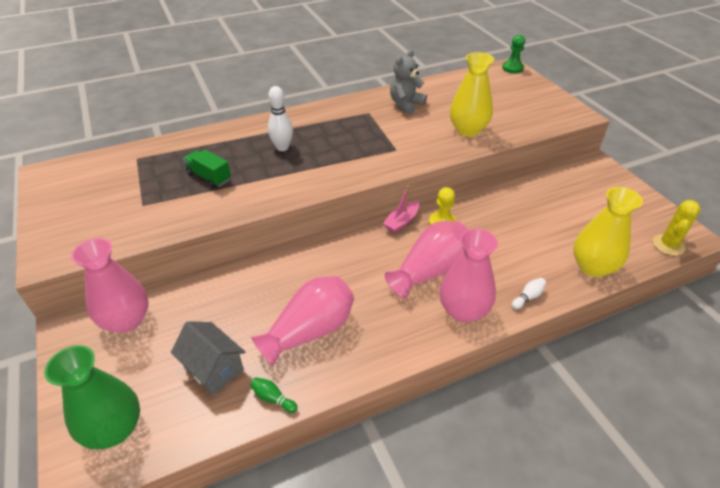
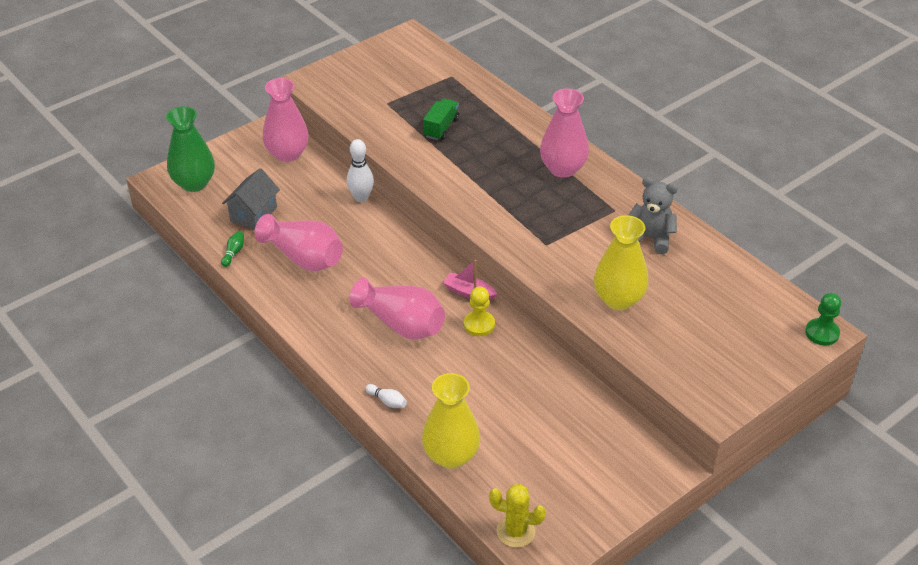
camera: 75 degrees right, 0 degrees up
(282, 147) = (511, 161): white bowling pin -> white bowling pin (361, 198)
(463, 310) = (355, 354): pink vase -> pink vase (563, 169)

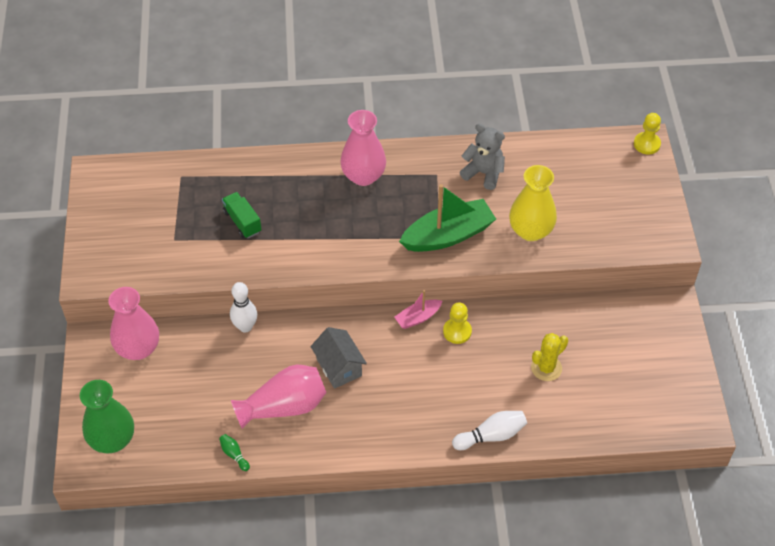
camera: 55 degrees left, 10 degrees up
(253, 214) = (196, 415): grey house -> grey house (339, 367)
(387, 401) = (491, 436): white bowling pin -> white bowling pin, size x1.77
(401, 324) = (417, 381): pink vase -> none
(451, 455) = (574, 425): yellow vase -> none
(515, 531) = (669, 426): yellow cactus -> yellow cactus (546, 368)
(554, 249) = (448, 235): none -> green boat
(650, 238) = (483, 173): grey teddy bear -> grey teddy bear turned 60 degrees clockwise
(822, 333) = (646, 144): green pawn -> yellow pawn

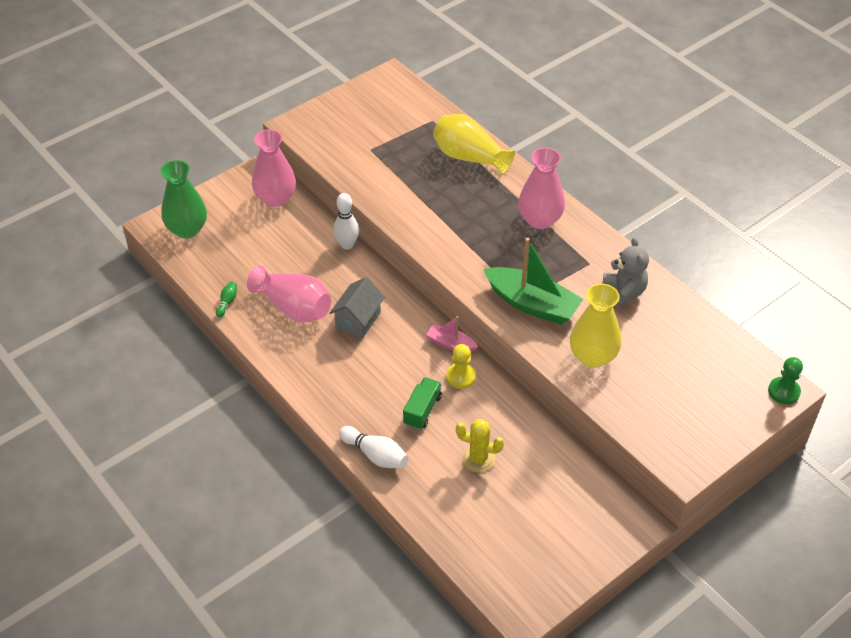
camera: 55 degrees right, 5 degrees down
(242, 222) = (423, 176): green truck -> green truck (422, 410)
(250, 178) = (469, 157): none -> yellow vase
(646, 144) = (784, 391): yellow pawn -> green pawn

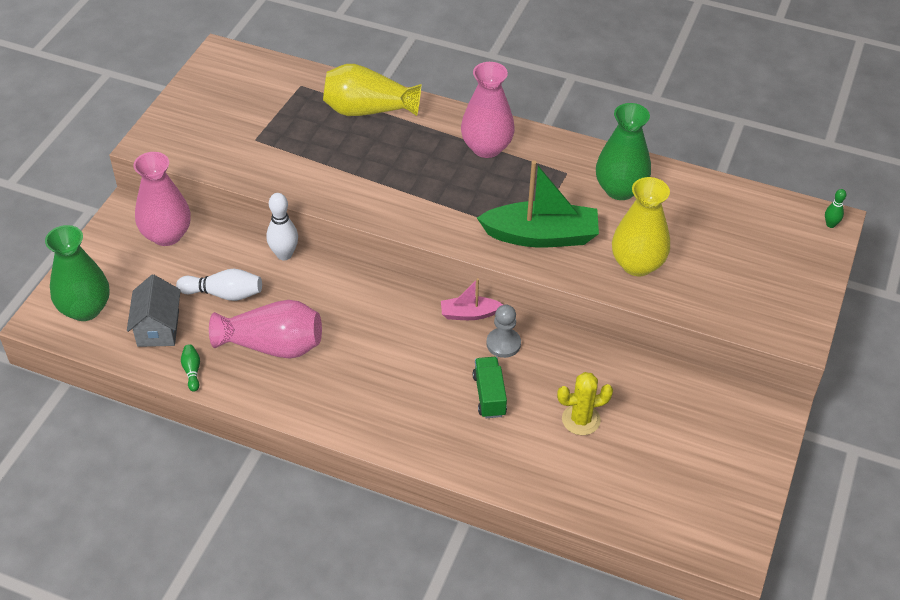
camera: 30 degrees left, 0 degrees up
(358, 320) = (354, 330): grey house -> grey house (158, 328)
(375, 455) = (474, 464): white bowling pin -> white bowling pin (224, 294)
(460, 377) = (503, 344): yellow pawn -> grey pawn
(623, 293) = (620, 189): grey teddy bear -> green vase
(784, 391) = (830, 224): green pawn -> green bowling pin

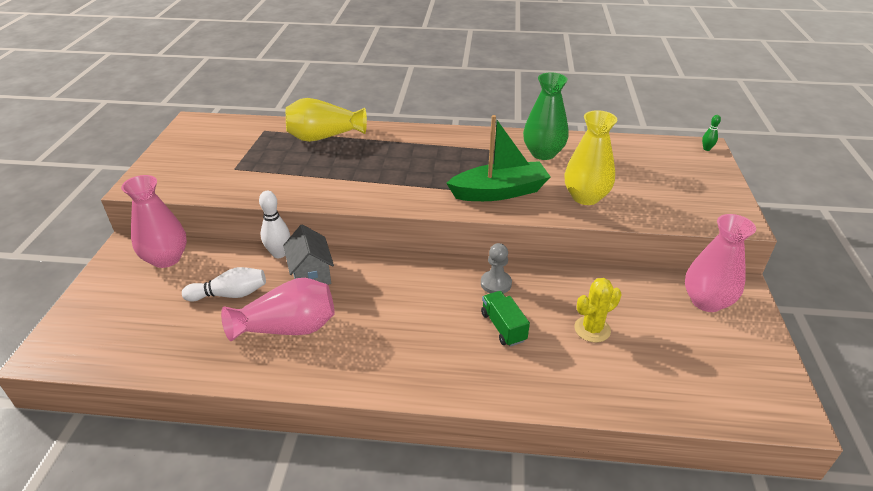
camera: 15 degrees left, 10 degrees down
(85, 309) = (91, 334): green vase -> none
(158, 328) = (169, 336): grey house -> grey house (311, 274)
(192, 371) = (211, 368): green bowling pin -> none
(469, 314) = (456, 267): pink boat -> none
(486, 147) = (428, 145): pink vase -> pink vase (706, 301)

